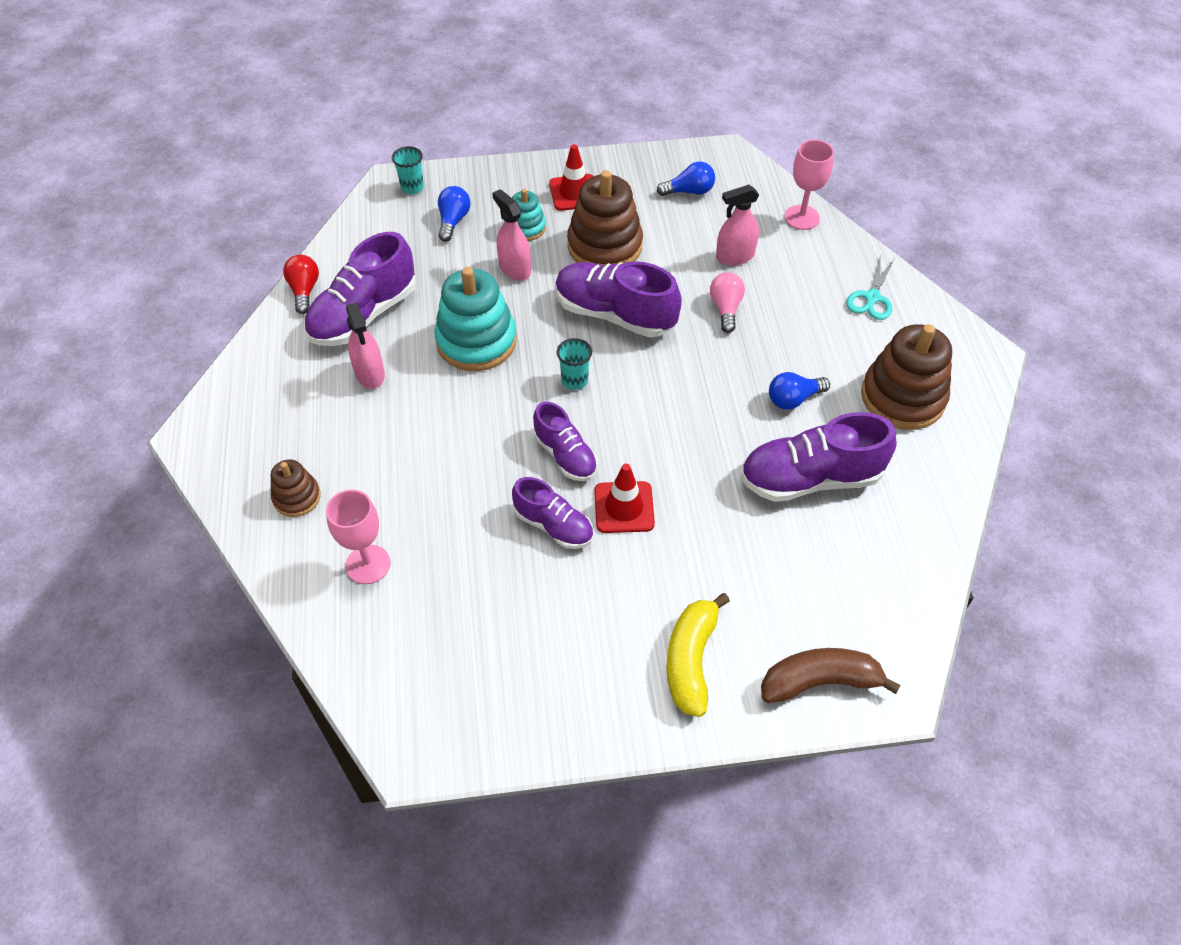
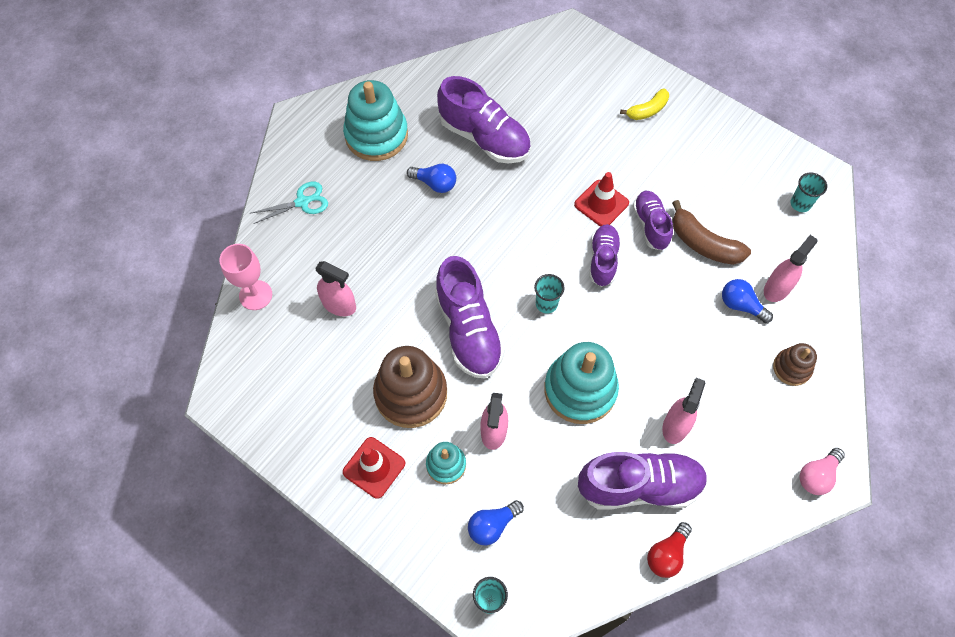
camera: 135 degrees left, 10 degrees up
(368, 564) = (777, 288): pink goblet -> pink spray bottle
(413, 688) = (800, 204): none -> turquoise cup
(689, 191) = (294, 389): blue light bulb -> blue light bulb (741, 305)
(691, 660) = (647, 110): yellow banana -> yellow banana, size x0.65
(726, 308) = (396, 272): pink light bulb -> pink light bulb (817, 475)
(820, 682) = (597, 58): brown banana -> brown banana (703, 243)
(902, 397) = (376, 135): brown stacking toy -> turquoise stacking toy

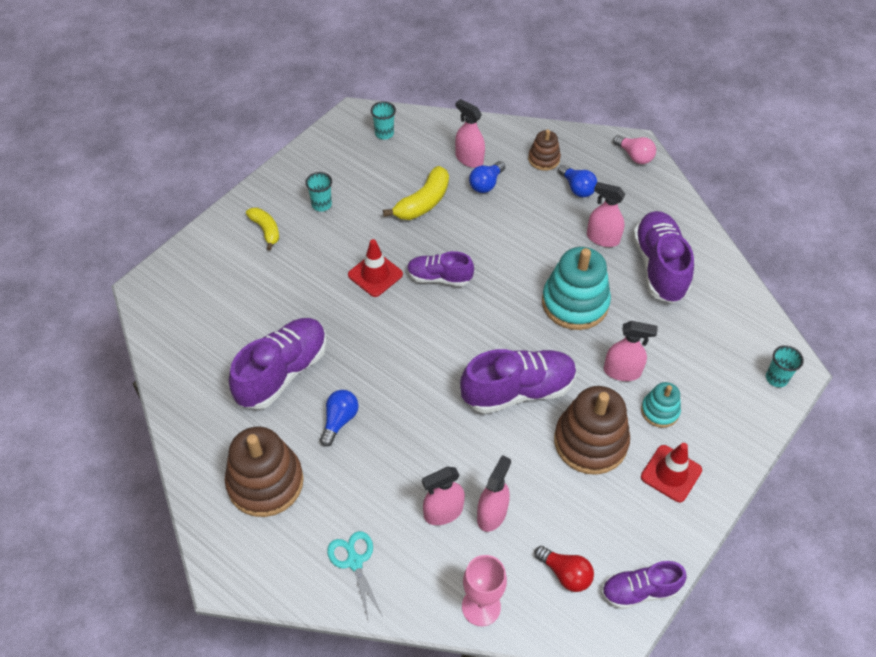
camera: 90 degrees left, 10 degrees down
(343, 266) = (443, 512): none -> pink spray bottle
(376, 135) = (265, 482): turquoise stacking toy -> brown stacking toy
(492, 525) = (711, 374): blue light bulb -> blue light bulb (577, 188)
(546, 304) = (487, 324): turquoise cup -> turquoise cup (321, 205)
(650, 225) = (402, 239): purple shoe -> purple shoe (639, 591)
(666, 554) = (713, 254): red light bulb -> red light bulb (565, 574)
(703, 243) = (423, 202): brown banana -> yellow banana

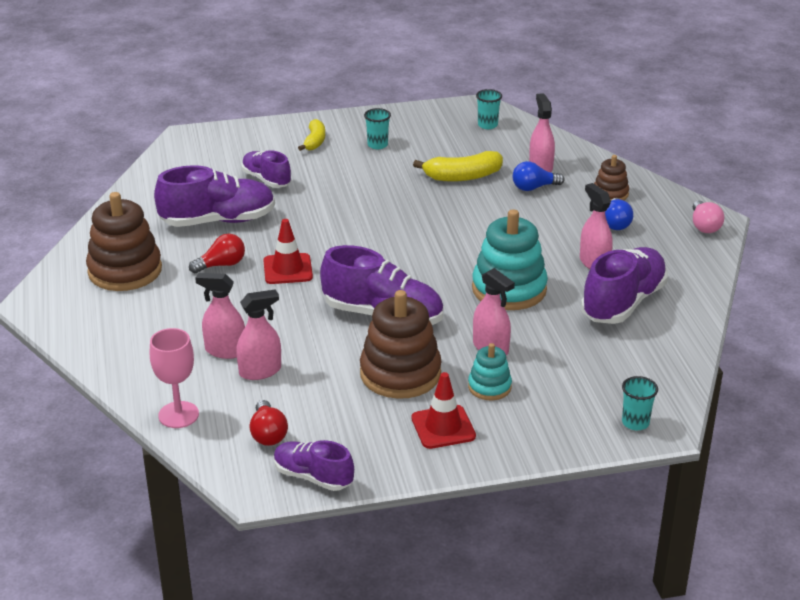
camera: 40 degrees right, 20 degrees down
(339, 420) = (221, 265): blue light bulb -> red light bulb
(354, 561) = (125, 342): turquoise scissors -> none
(375, 274) = (363, 200): red traffic cone -> red traffic cone (288, 269)
(439, 277) = (412, 224): purple shoe -> purple shoe (266, 179)

